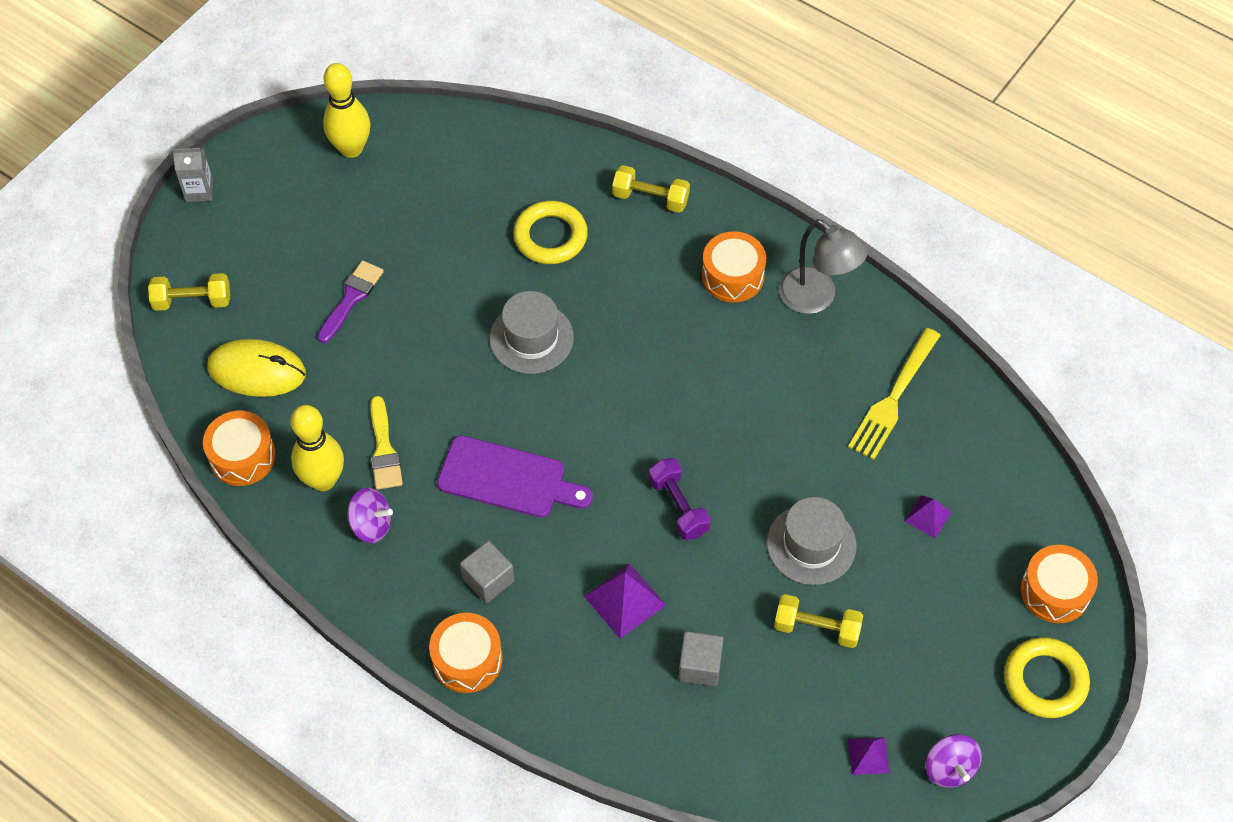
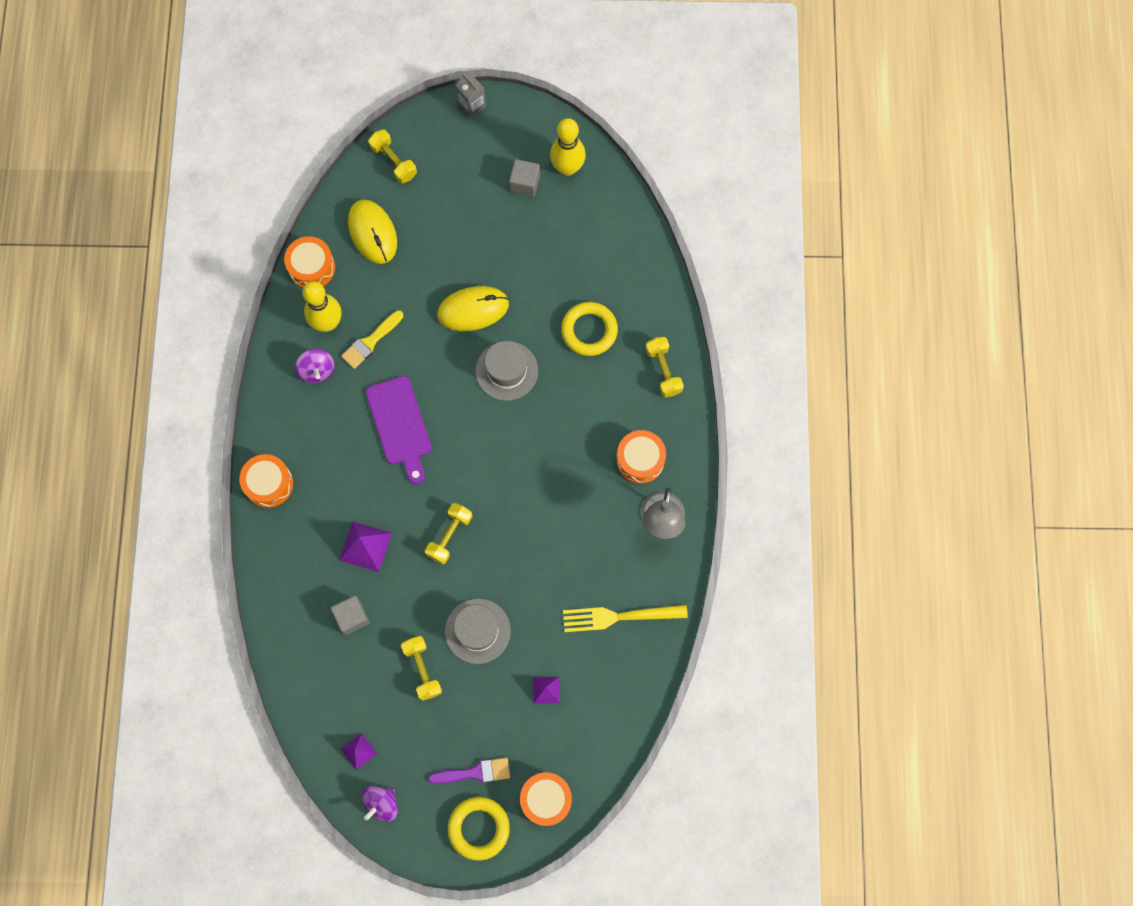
camera: 55 degrees right, 15 degrees up
(351, 298) = (460, 248): purple brush -> purple brush (475, 772)
(434, 328) = (473, 309): none -> yellow mouse
(488, 580) = (326, 460): grey cube -> grey cube (525, 183)
(678, 506) = (449, 536): purple dumbbell -> yellow dumbbell

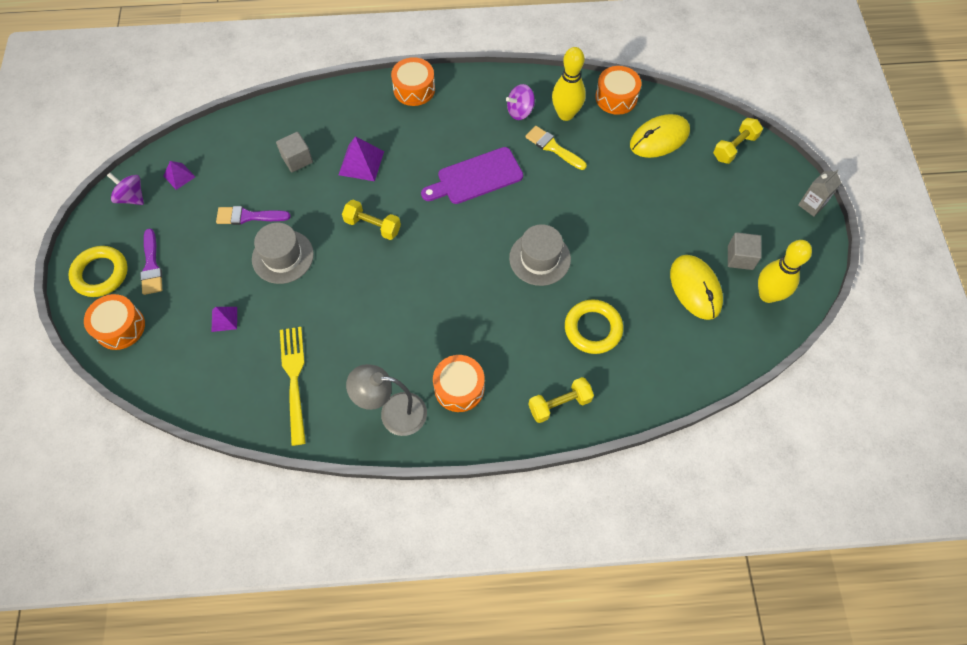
camera: 85 degrees right, 10 degrees down
(422, 669) = (248, 216): yellow dumbbell -> purple brush
(473, 309) = (598, 225): yellow mouse -> yellow mouse (695, 288)

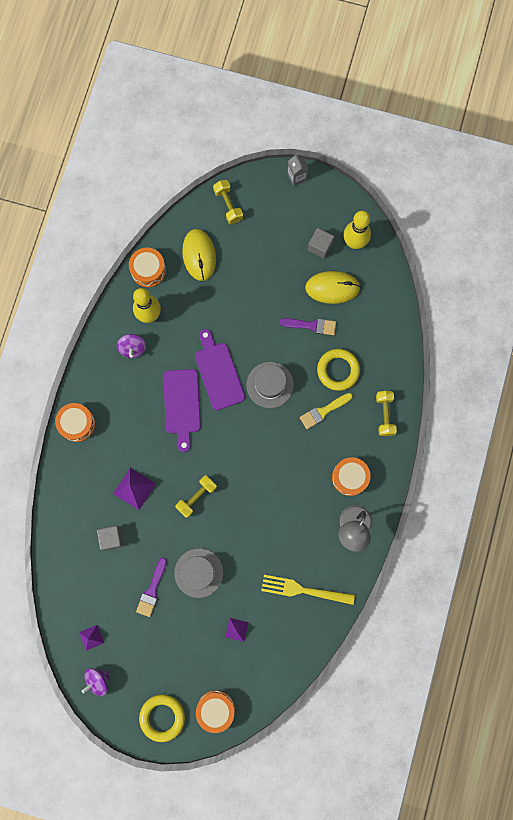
camera: 70 degrees left, 15 degrees up
(151, 266) = (170, 676): purple brush -> purple brush (311, 325)
(530, 201) = (218, 373): none -> purple cutting board
(553, 147) = (177, 337): yellow brush -> yellow brush (323, 411)

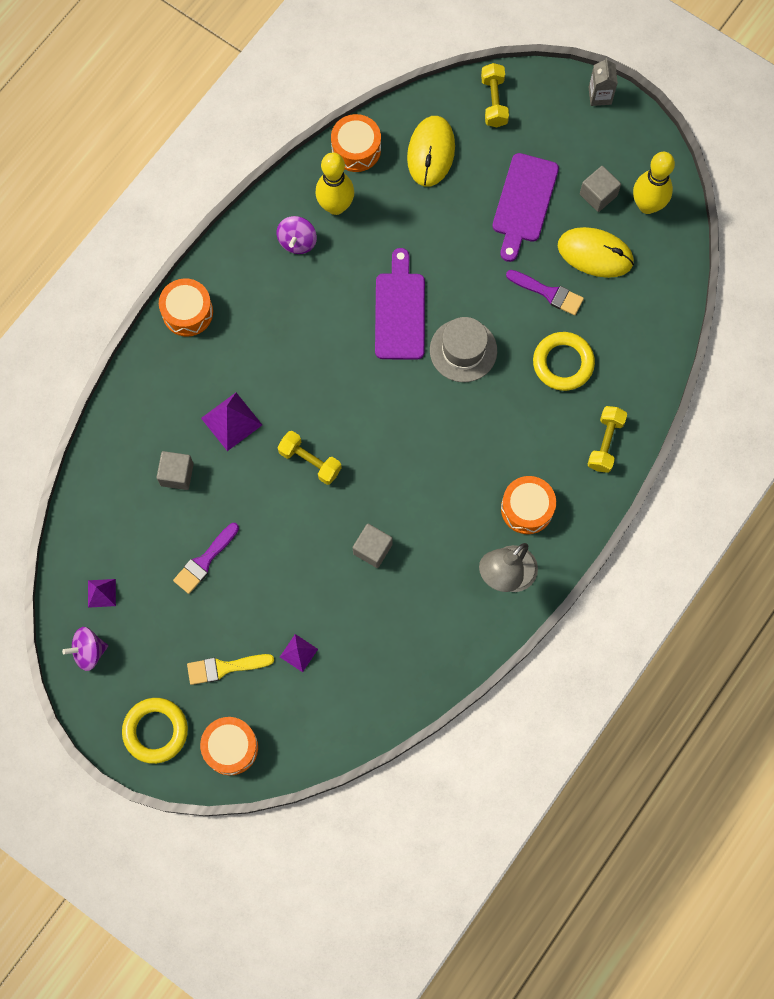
camera: 20 degrees right, 5 degrees down
(182, 405) = (336, 336): purple cutting board -> purple cutting board (524, 202)
(196, 497) = (310, 461): yellow dumbbell -> yellow dumbbell turned 60 degrees clockwise
(198, 573) = (275, 560): grey hat -> none
(259, 541) = (372, 549): none -> grey cube
(304, 590) = (409, 634): yellow fork -> none
(323, 411) = (523, 409): yellow brush -> yellow brush (224, 668)

